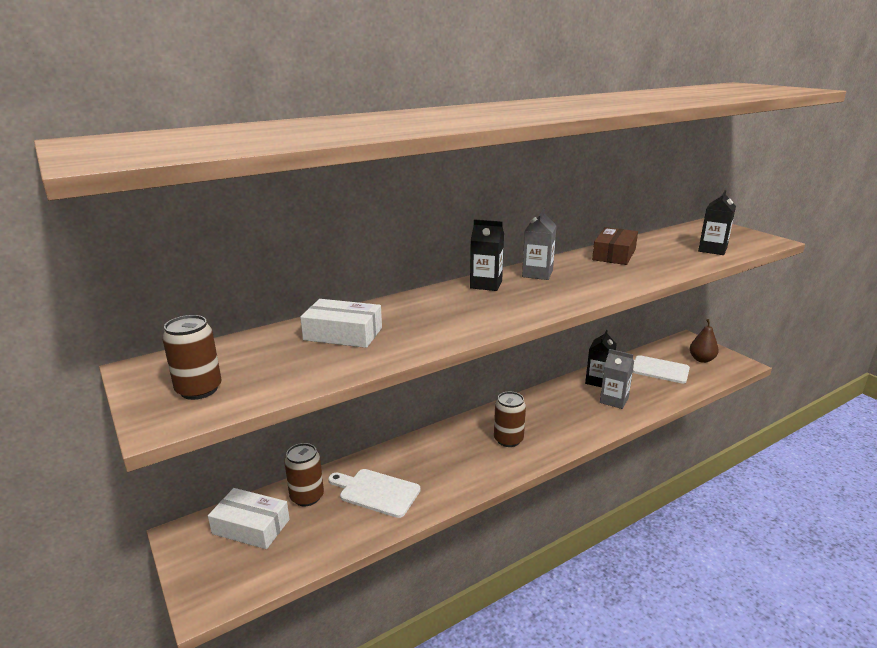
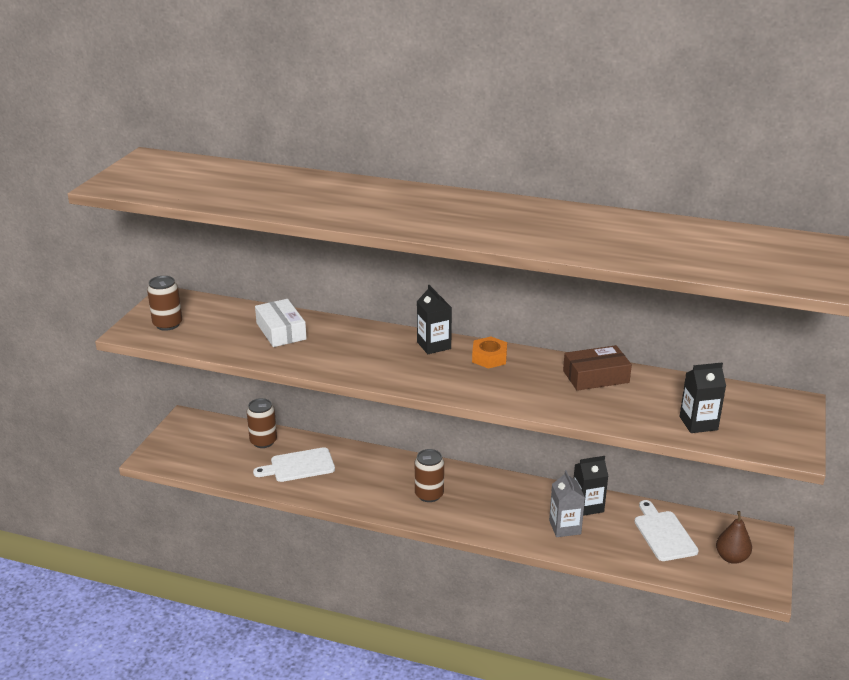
camera: 50 degrees right, 5 degrees up
(251, 526) = (216, 437): white box -> none
(376, 492) = (299, 466): white cutting board -> white cutting board turned 90 degrees counterclockwise
(537, 274) = (489, 358): grey carton -> orange nut

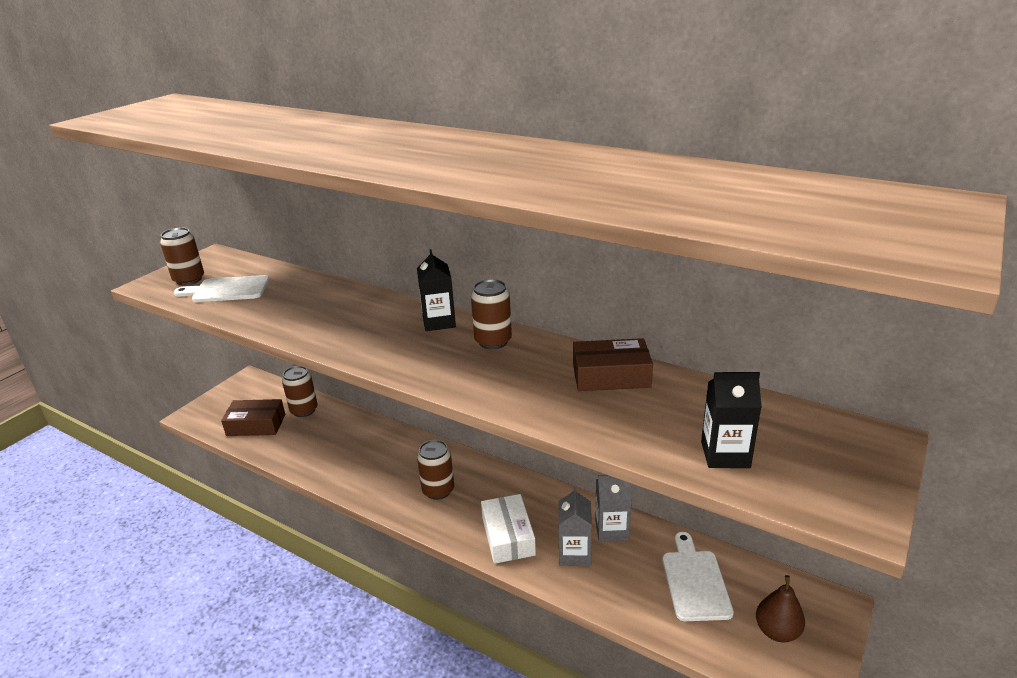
camera: 15 degrees right, 0 degrees up
(223, 460) = (256, 425): none -> brown box
(281, 331) = (290, 294): white box -> white box (508, 536)
(299, 466) = (323, 440): white cutting board -> white cutting board (227, 290)
(489, 358) = (493, 341): orange nut -> brown can
(587, 506) = (611, 529): black carton -> grey carton

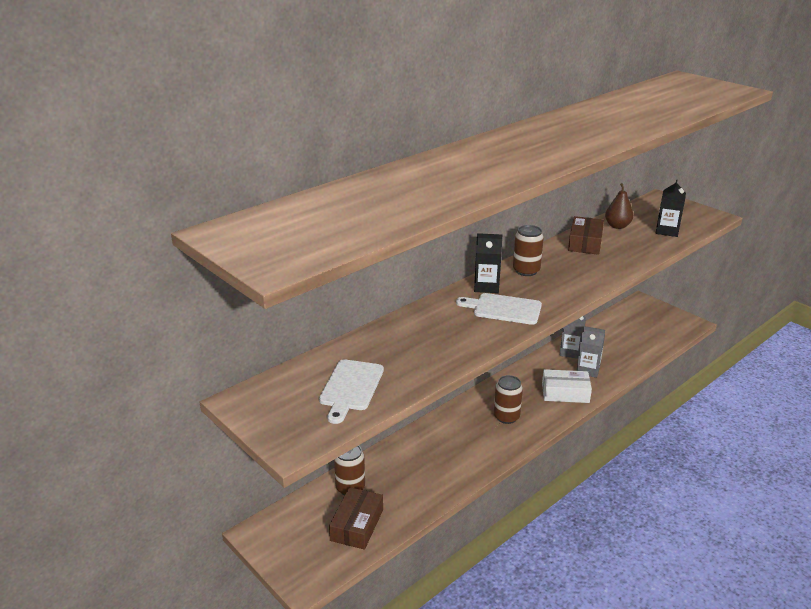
camera: 75 degrees left, 0 degrees up
(189, 279) = (302, 415): brown can -> none
(695, 581) = (618, 335): white cutting board -> white cutting board (503, 309)
(777, 631) = (656, 321): brown pear -> brown pear (617, 226)

